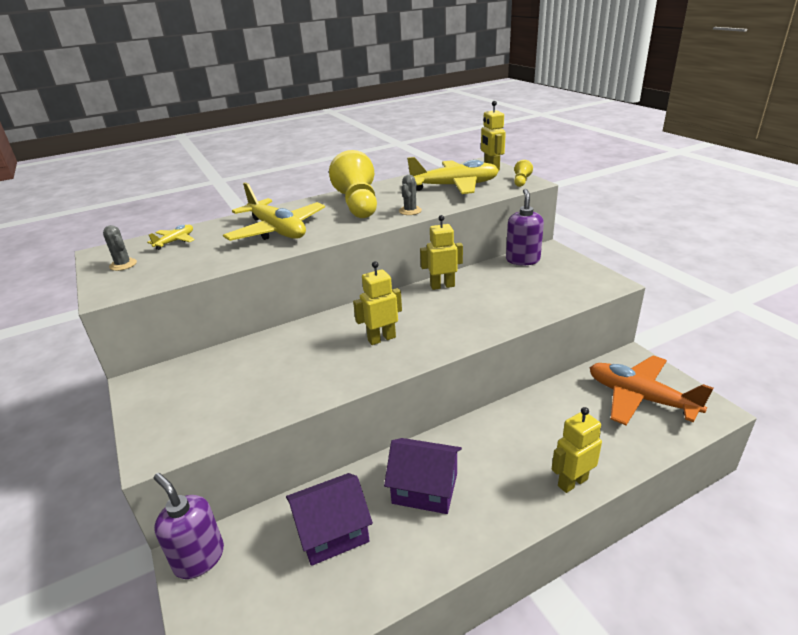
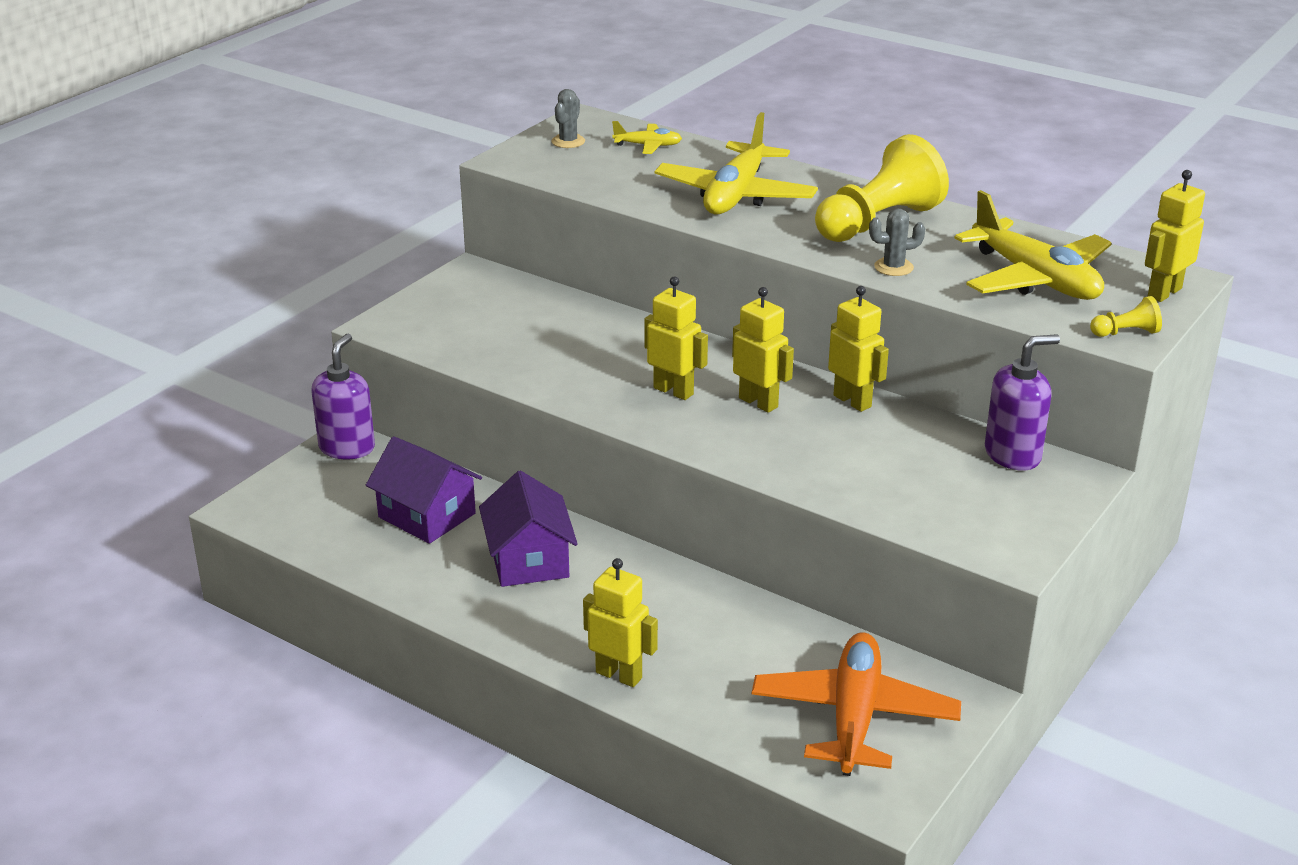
camera: 60 degrees right, 0 degrees up
(419, 313) = (758, 402): none -> yellow robot

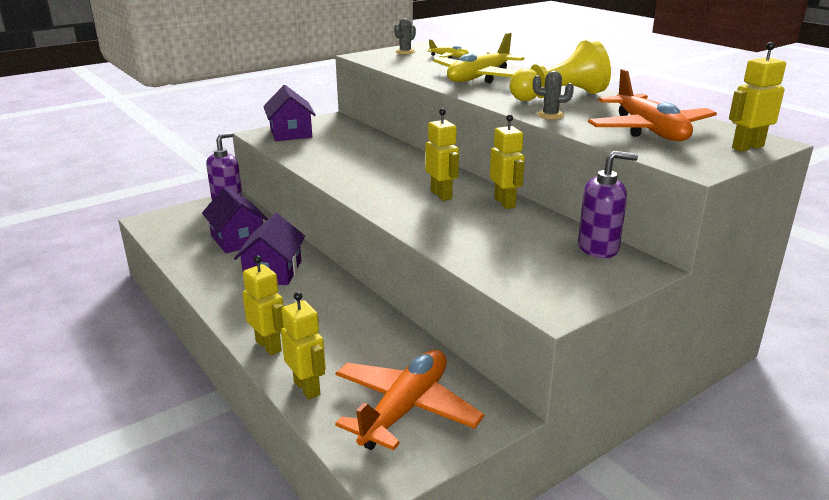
camera: 20 degrees right, 5 degrees down
(432, 315) = (291, 133): none -> purple house
(673, 391) = (393, 182): yellow robot -> yellow robot (307, 388)
(1035, 279) = (649, 130): yellow plane -> orange plane
(1126, 333) = (699, 163): yellow pawn -> none

